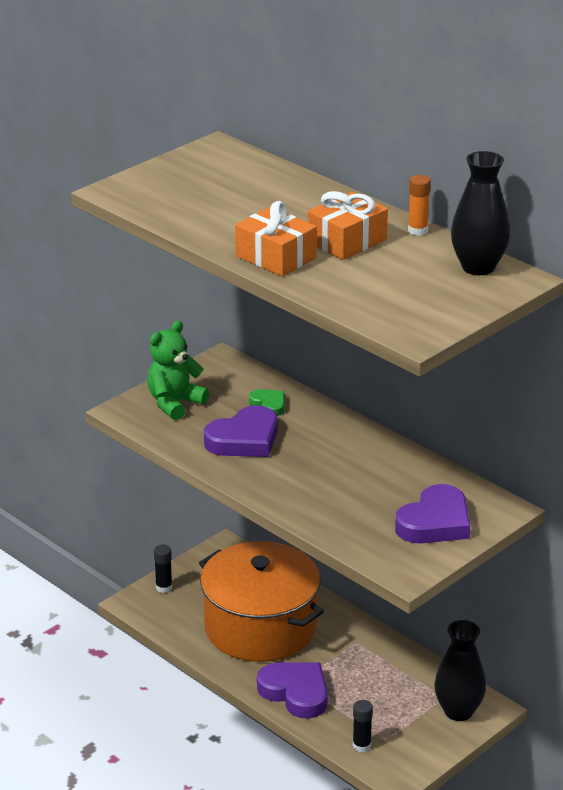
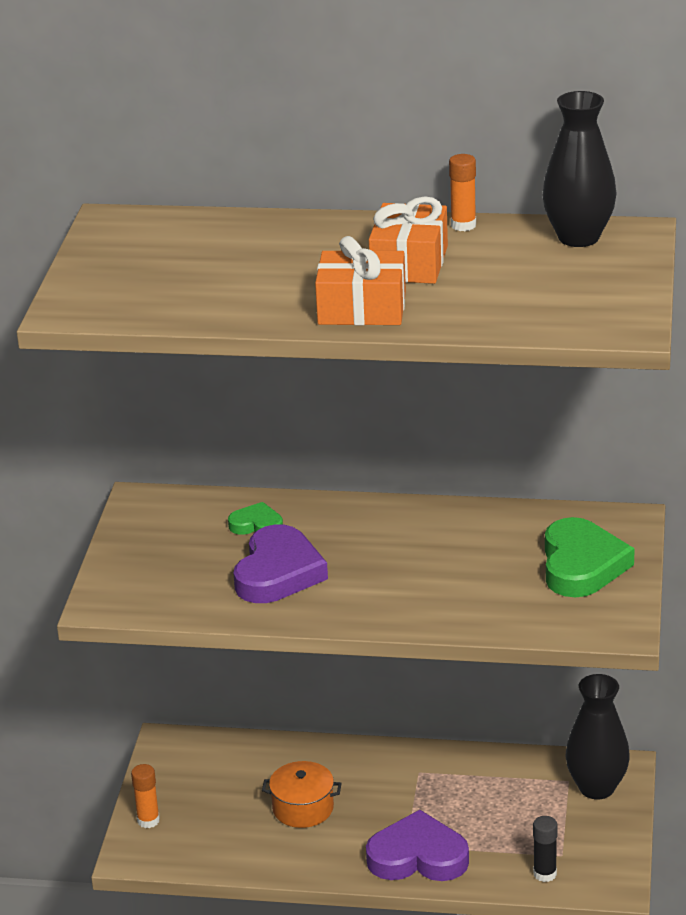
camera: 35 degrees left, 0 degrees up
(164, 587) = (148, 820): black glue stick -> orange glue stick
(175, 403) = (150, 569): green teddy bear -> none
(260, 627) = (303, 808): orange pot -> orange pot, size x0.42
(435, 522) = (581, 565): purple heart -> green heart

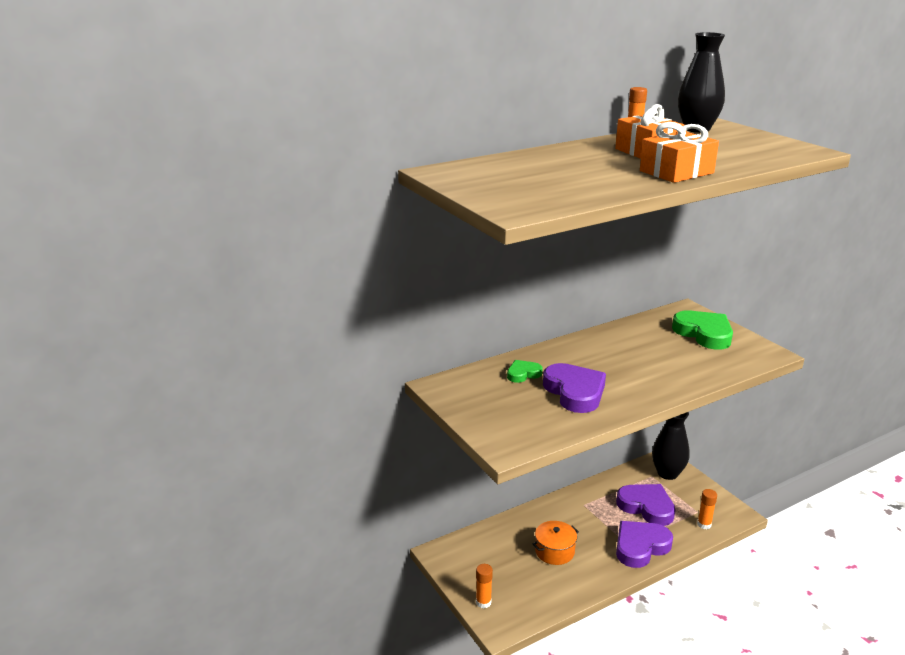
camera: 40 degrees left, 5 degrees down
(499, 815) = (646, 507): none -> purple heart
(545, 874) = (704, 524): black glue stick -> orange glue stick

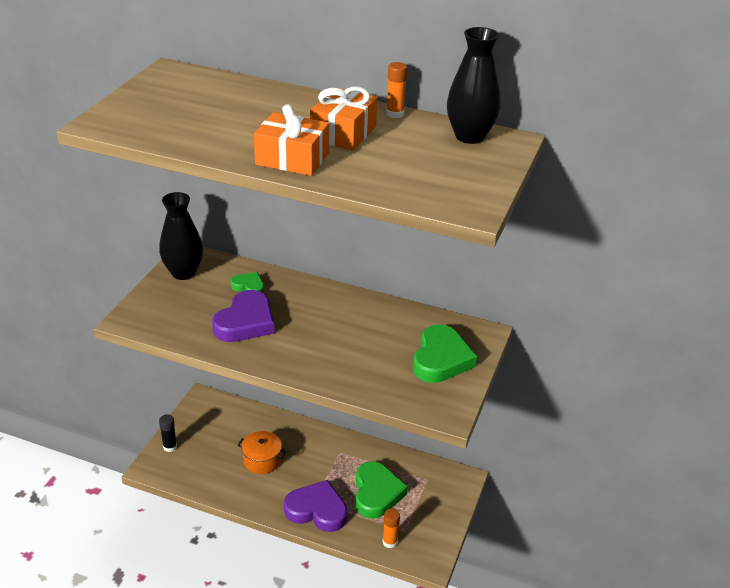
camera: 50 degrees right, 10 degrees up
(483, 602) = (170, 447): orange glue stick -> black glue stick
(646, 507) = (376, 493): purple heart -> green heart
(667, 473) = (443, 488): black vase -> black vase (183, 273)

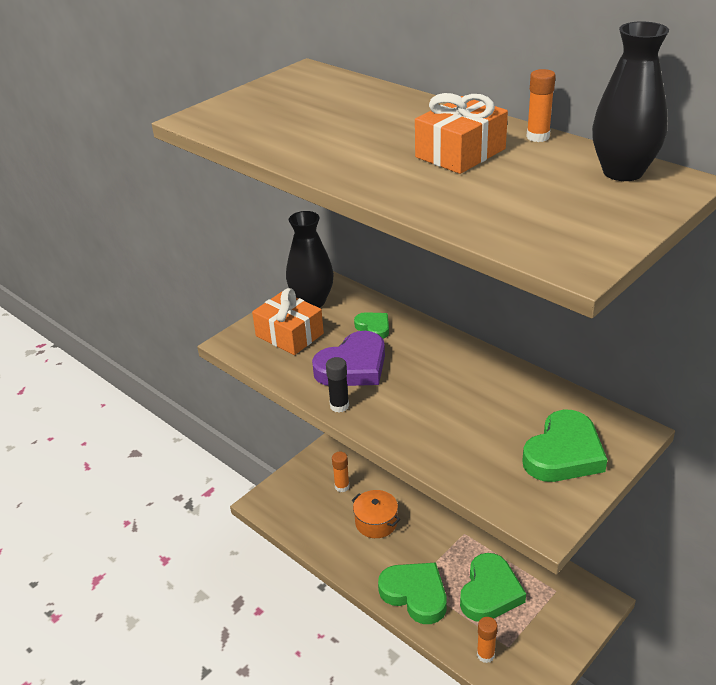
camera: 25 degrees right, 0 degrees up
(170, 447) = (288, 485): black glue stick -> black glue stick (339, 406)
(220, 437) = (342, 486): none -> orange glue stick
(292, 159) = (381, 176): orange gift -> orange gift (289, 335)
(317, 510) = (415, 594): purple heart -> green heart

